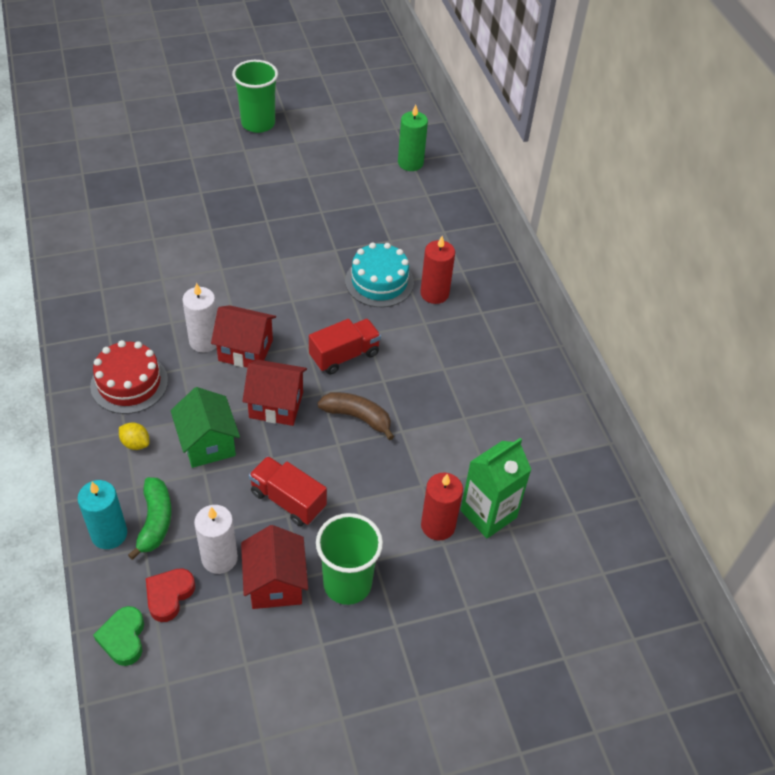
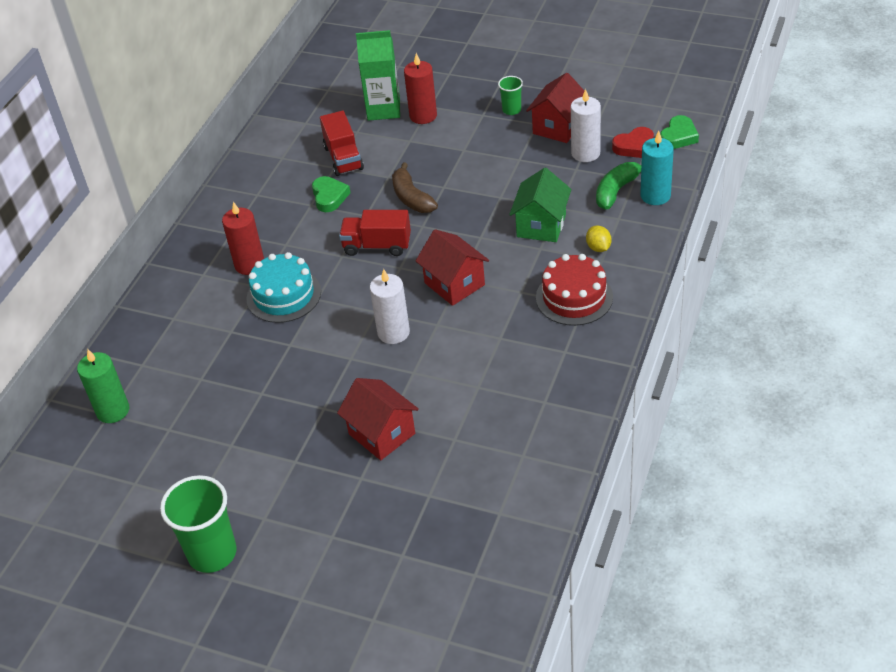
camera: 135 degrees left, 5 degrees down
(204, 341) = (483, 307): white candle -> white candle (393, 332)
(276, 405) = (466, 231): red house -> red house (382, 434)
(288, 500) = (511, 167): red truck -> red truck (343, 158)
(347, 584) = (511, 110): green cup -> green cup, size x0.51
(435, 384) = (329, 197): none -> green heart

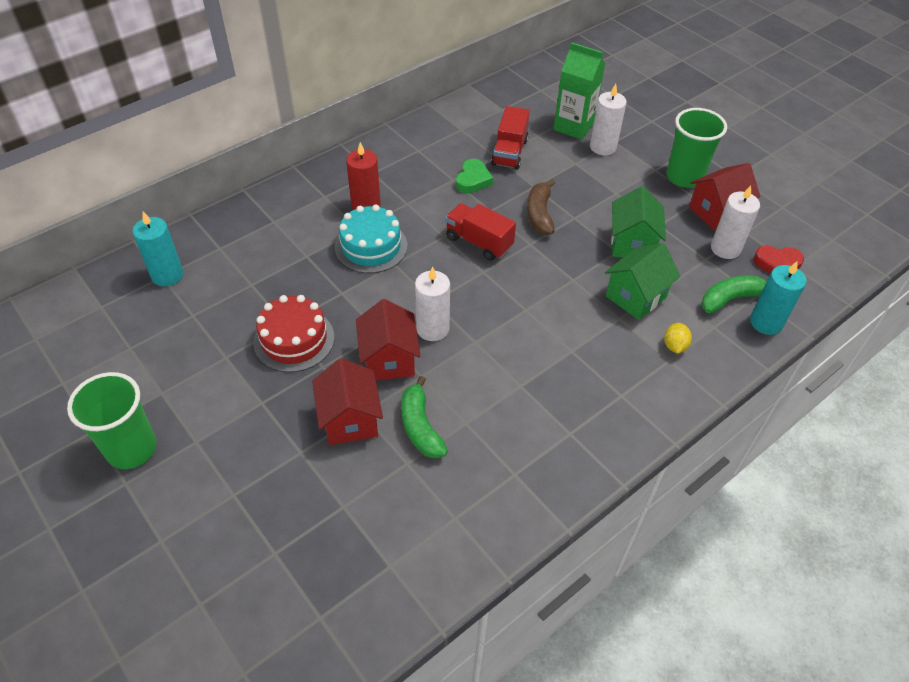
camera: 25 degrees right, 5 degrees up
(113, 410) = (167, 275): green candle -> turquoise candle
(423, 116) = (603, 147): red candle -> white candle
(444, 408) = (420, 426): none -> green banana
(454, 284) = (518, 311): red house -> red house (389, 359)
(507, 185) = (632, 243): none -> green house
(511, 110) = (684, 177): green cup -> green cup, size x1.96
(574, 297) = (617, 383): red cake -> red cake (294, 340)
(678, 136) = (828, 275): green heart -> none

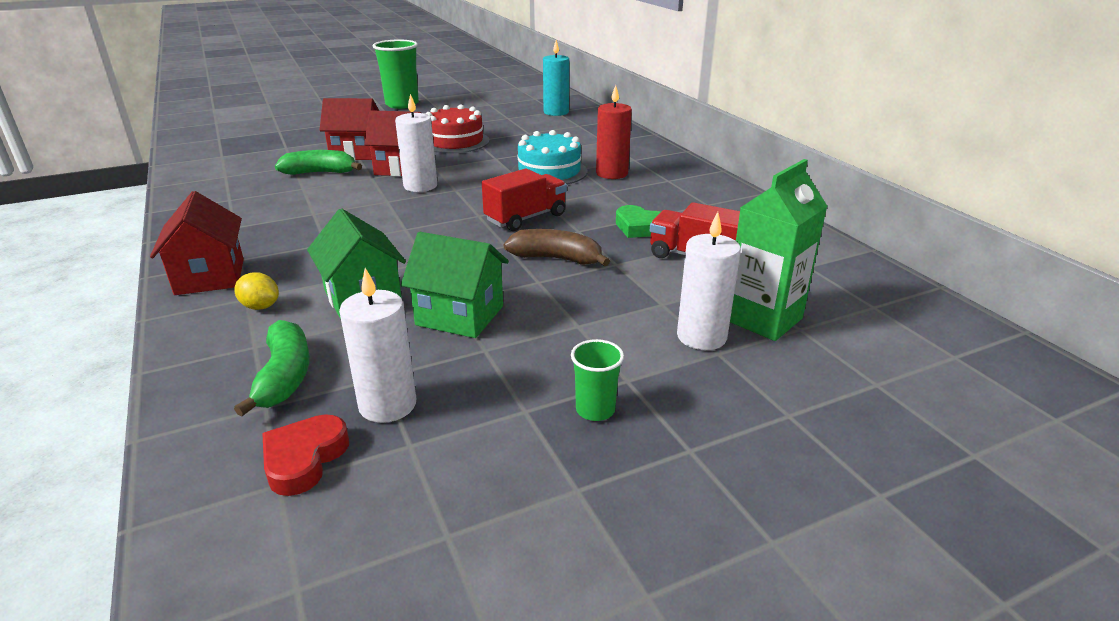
camera: 105 degrees right, 20 degrees down
(684, 177) = (595, 410): green cup -> green cup, size x0.51
(716, 212) = (481, 423): red house -> red house (210, 276)
(766, 322) = (209, 398): turquoise candle -> none

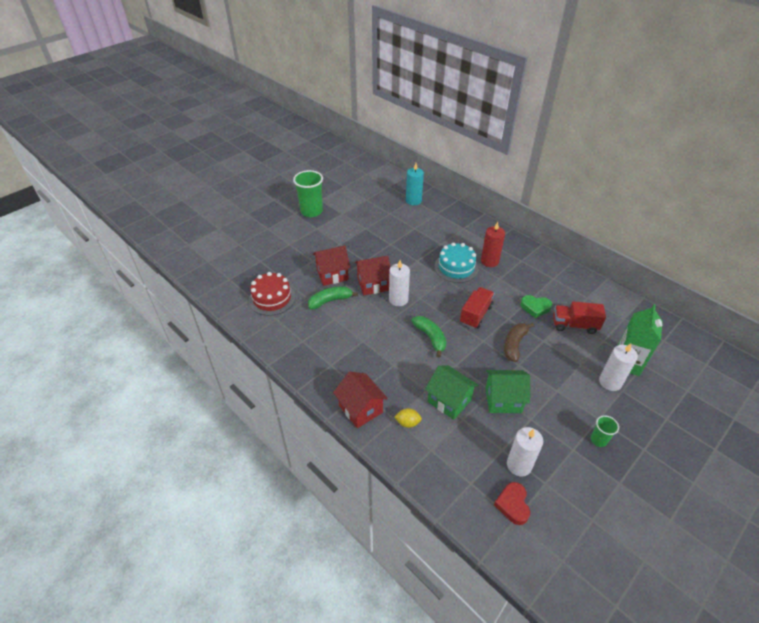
camera: 20 degrees left, 15 degrees up
(284, 376) = (462, 463): green banana -> green banana (430, 337)
(455, 141) = (380, 248): red cake -> red cake (272, 298)
(556, 259) = (514, 345): brown banana -> brown banana turned 60 degrees counterclockwise

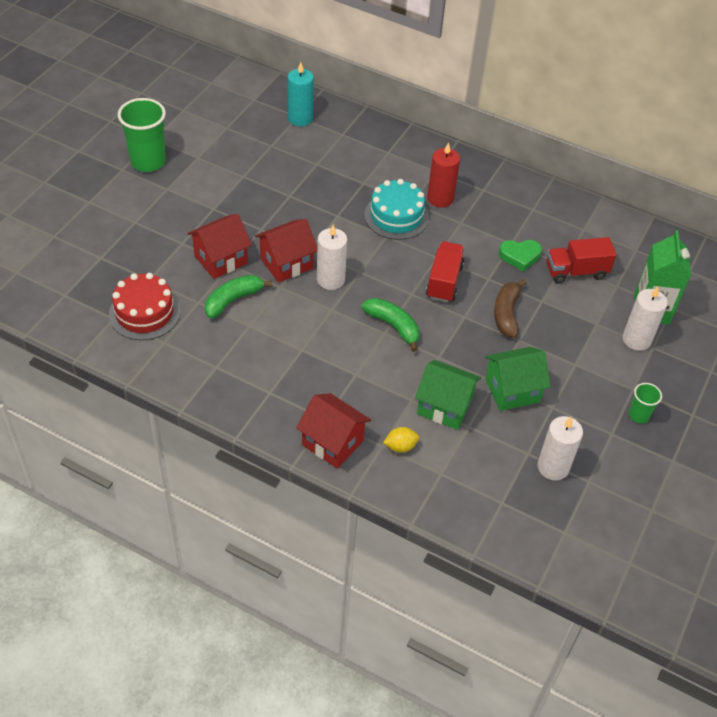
camera: 20 degrees left, 5 degrees up
(512, 505) = (558, 515): red heart -> none

